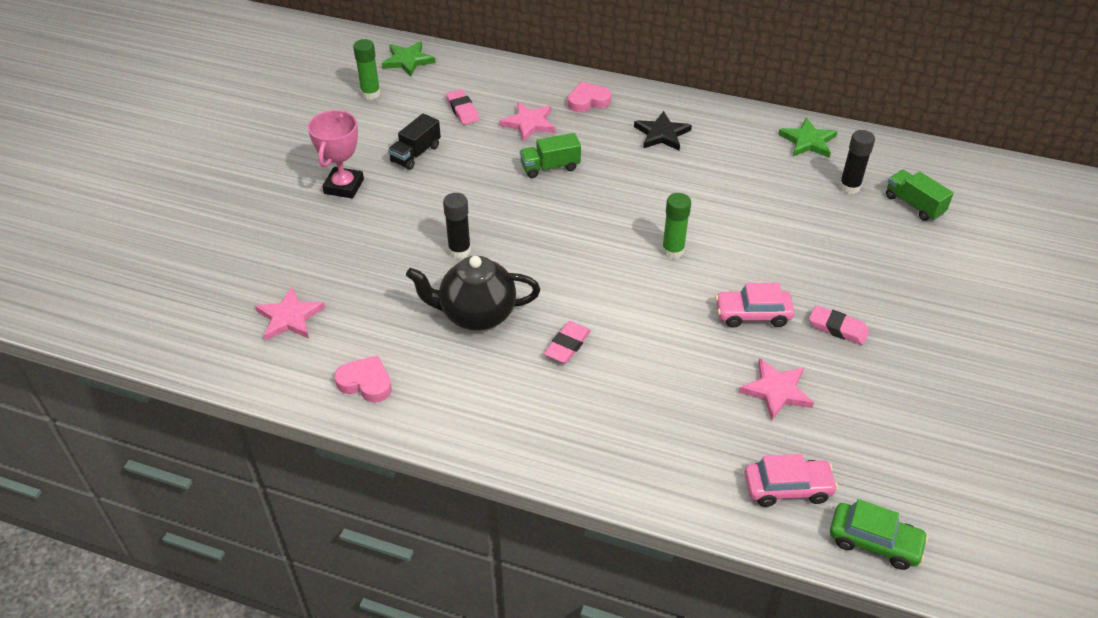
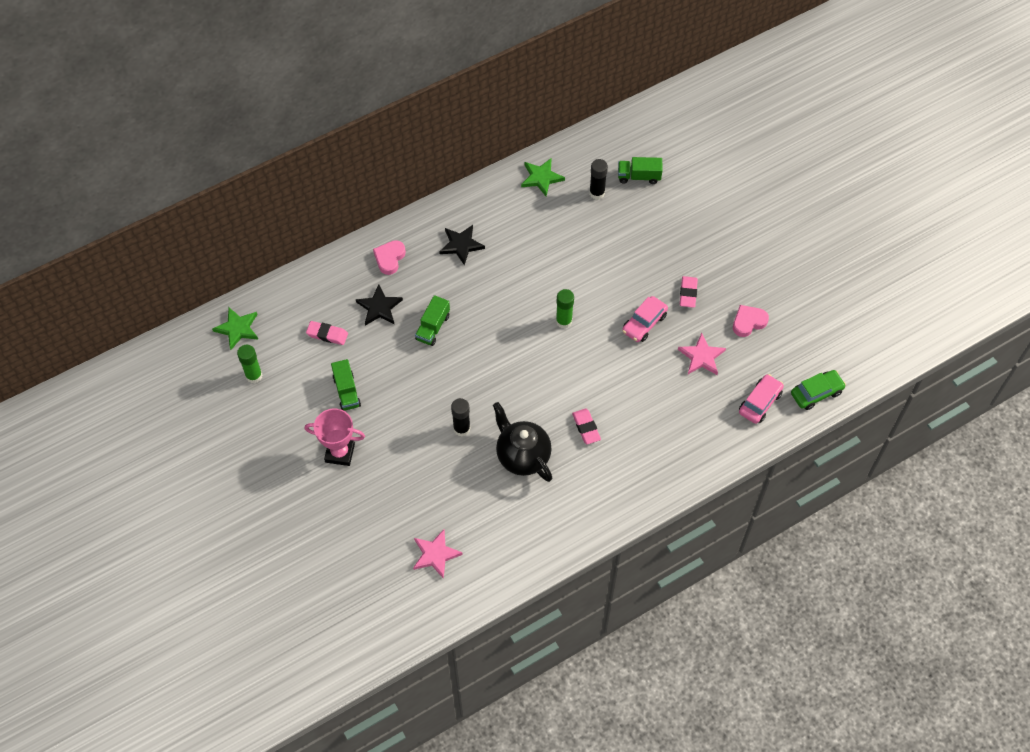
camera: 50 degrees left, 15 degrees up
(344, 186) = (340, 453): pink trophy -> pink trophy turned 45 degrees counterclockwise
(366, 383) = (524, 546): pink heart -> pink heart (748, 322)
(415, 154) = (346, 391): black truck -> green truck
(476, 315) = (522, 456): black teapot -> black teapot turned 105 degrees clockwise
(529, 123) = (379, 307): pink star -> black star
(837, 328) = (688, 293): pink eraser -> pink eraser turned 60 degrees counterclockwise

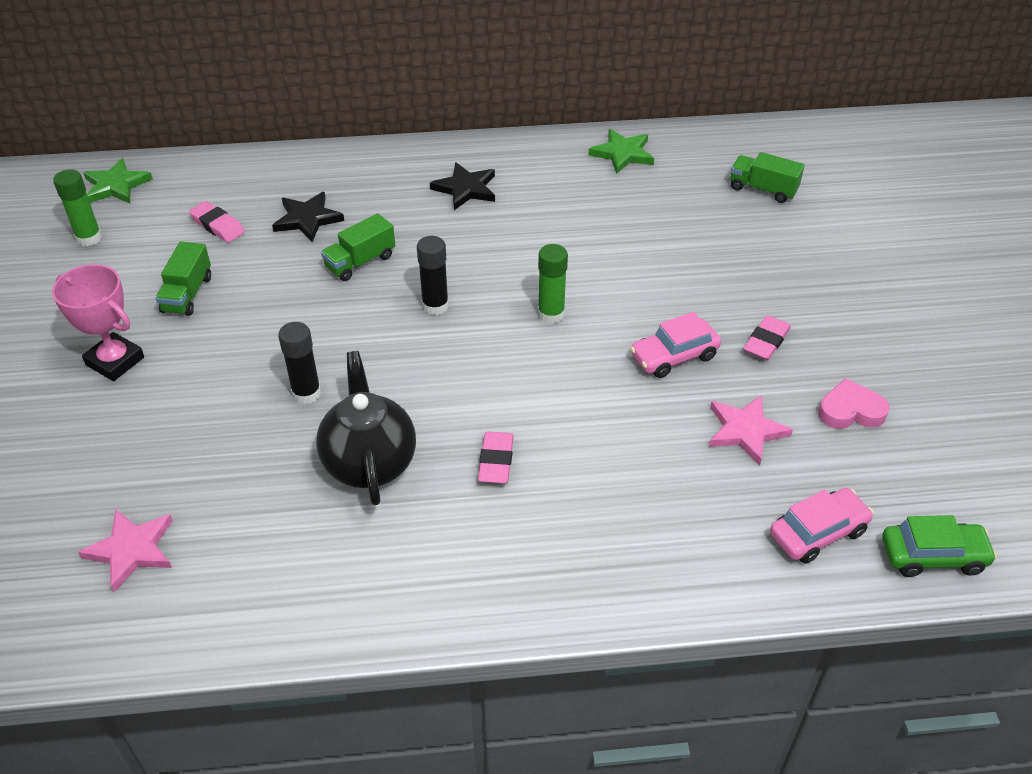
camera: 25 degrees right, 15 degrees down
(389, 258) = (362, 175): pink heart -> none
(597, 193) = (691, 189): black glue stick -> black glue stick (435, 306)

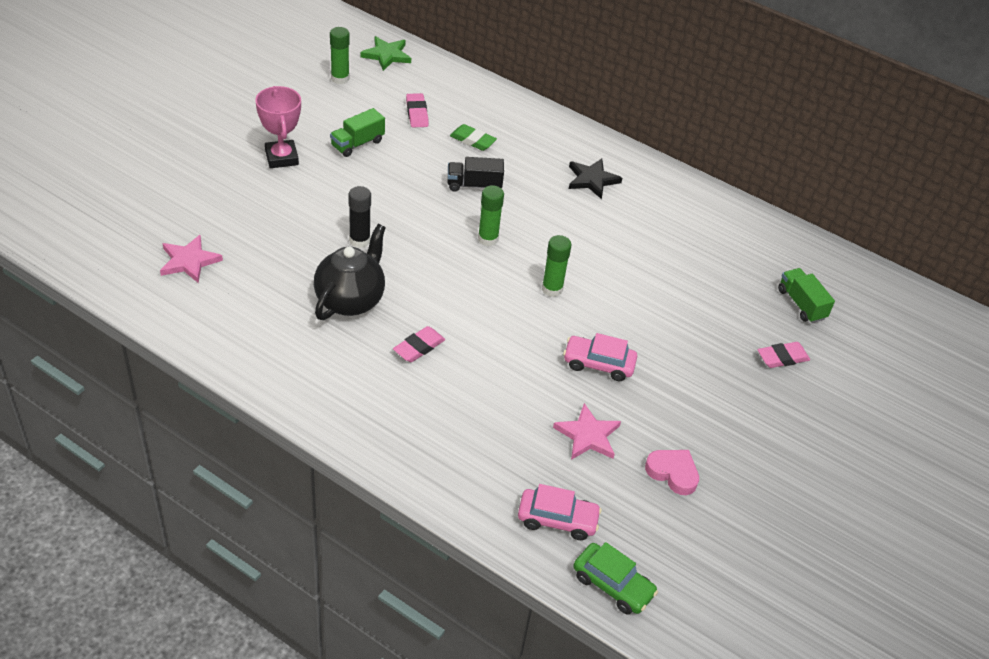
camera: 35 degrees right, 0 degrees up
(307, 219) = (472, 140): black star -> green eraser
(360, 262) = (474, 185): green truck -> black truck
(435, 306) = (488, 239): black glue stick -> green glue stick
(622, 154) = (728, 220): green star -> none
(766, 342) = (671, 396): pink eraser -> pink eraser (782, 358)

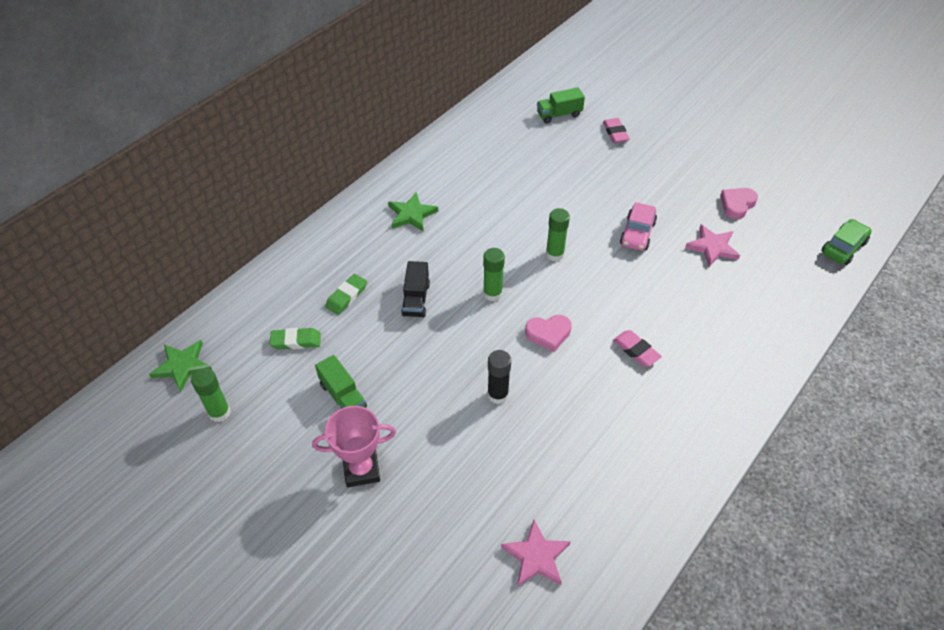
camera: 80 degrees left, 5 degrees up
(350, 300) = (582, 403): black teapot -> none
(417, 113) = (296, 341): pink eraser -> green eraser
(437, 279) = (548, 334): none -> pink heart
(557, 519) = (796, 272): pink car -> none
(592, 180) = (411, 214): black star -> green star

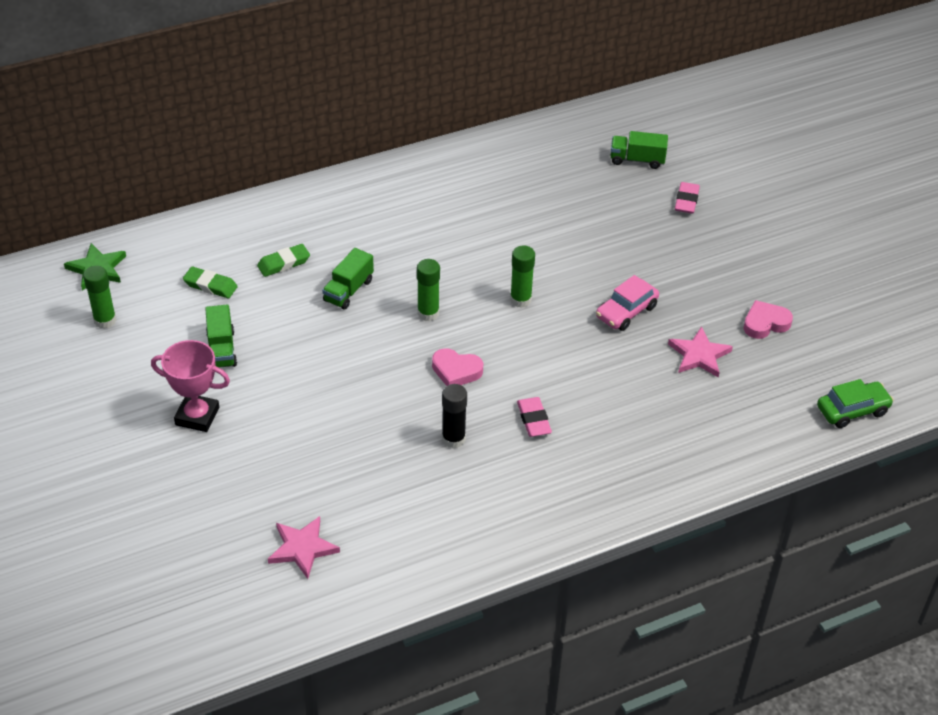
camera: 25 degrees right, 5 degrees down
(411, 214) = (401, 209): green star -> none
(416, 299) = (348, 290): black truck -> green truck
(497, 395) = (366, 404): black glue stick -> black glue stick (453, 439)

